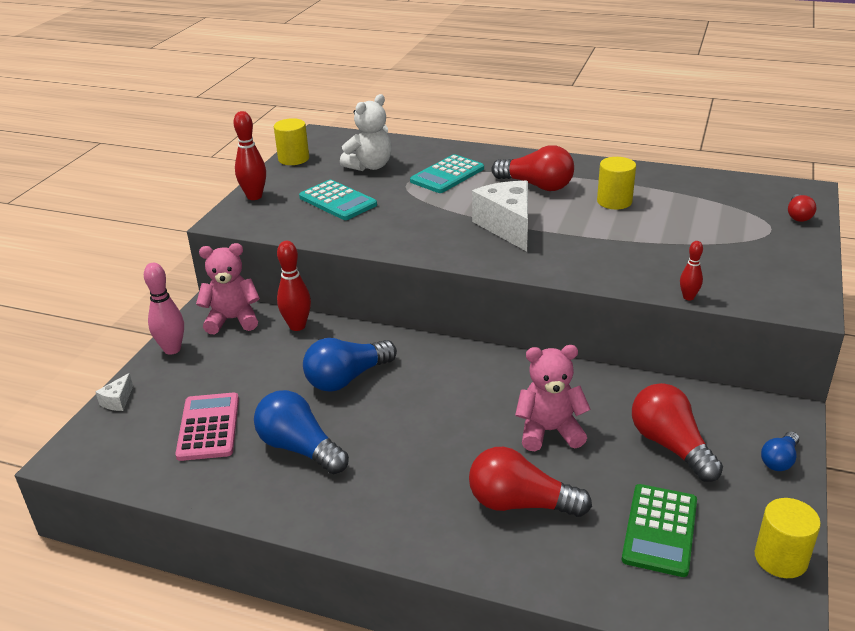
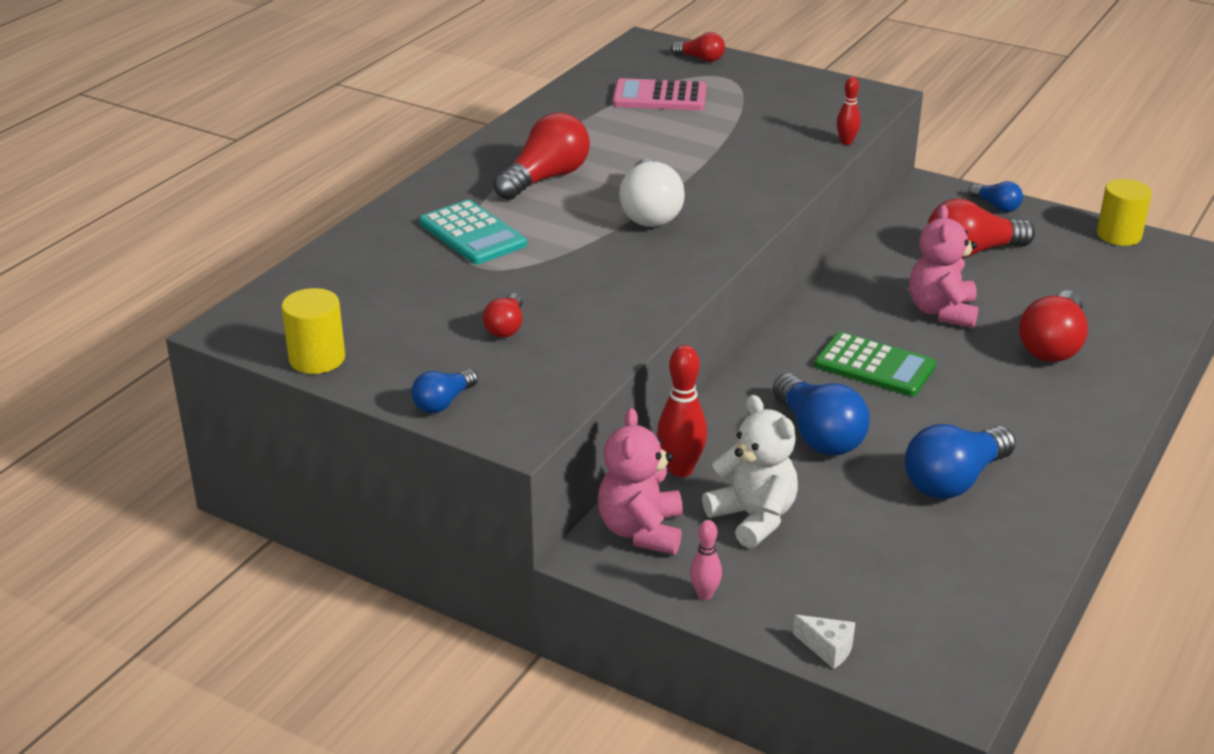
camera: 80 degrees left, 0 degrees up
(172, 349) = (704, 594): pink bowling pin -> pink bowling pin, size x0.58
(208, 427) = (903, 556): pink calculator -> pink calculator (659, 97)
(254, 196) = (443, 402): red bowling pin -> blue light bulb
(338, 201) = (506, 327): turquoise calculator -> red light bulb
(370, 166) = (398, 291): white teddy bear -> white teddy bear (753, 518)
(507, 227) = (650, 212): white cheese -> white light bulb
(614, 201) = (617, 140): yellow cylinder -> none
(660, 530) = (1087, 280): green calculator -> green calculator (874, 366)

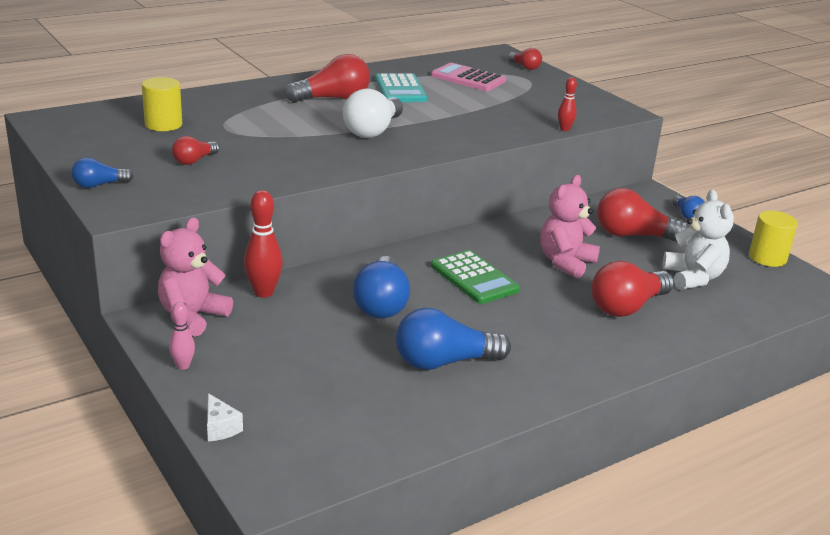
camera: 25 degrees right, 5 degrees down
(317, 359) = (64, 144): yellow cylinder -> yellow cylinder (163, 124)
(472, 234) = (246, 113): turquoise calculator -> turquoise calculator (400, 89)
(753, 518) = (274, 335): white teddy bear -> white teddy bear (693, 278)

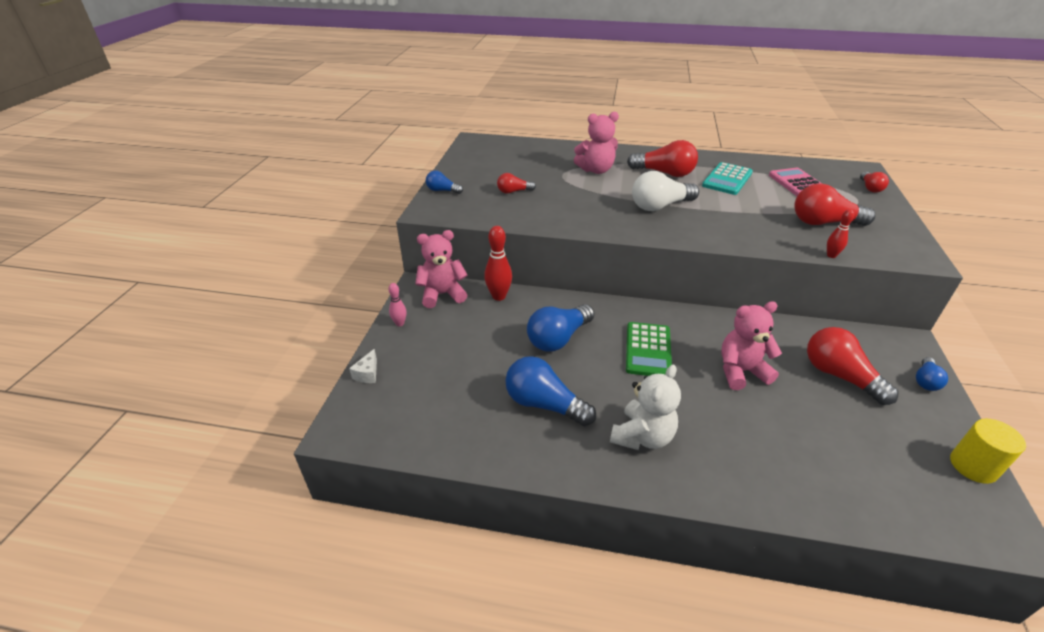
camera: 45 degrees right, 10 degrees up
(163, 124) = (530, 162): yellow cylinder -> none
(256, 114) = (596, 170): none -> pink teddy bear
(627, 307) = (749, 438): red light bulb -> red light bulb (824, 223)
(693, 278) = (853, 444): white teddy bear -> white teddy bear (642, 436)

